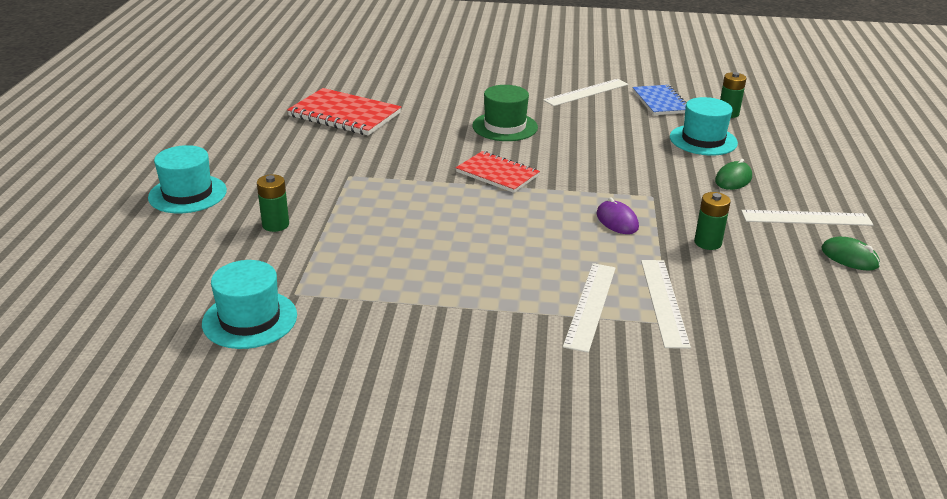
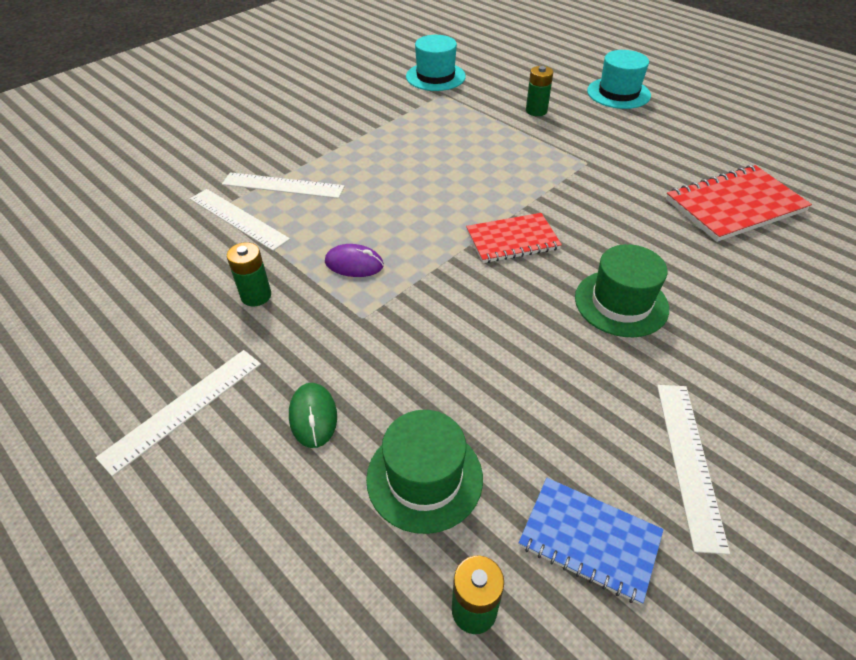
camera: 130 degrees right, 15 degrees up
(590, 305) = (283, 185): white ruler -> white ruler turned 45 degrees counterclockwise
(703, 140) = (424, 478): turquoise hat -> green hat
(849, 257) = (107, 377): green mouse -> none

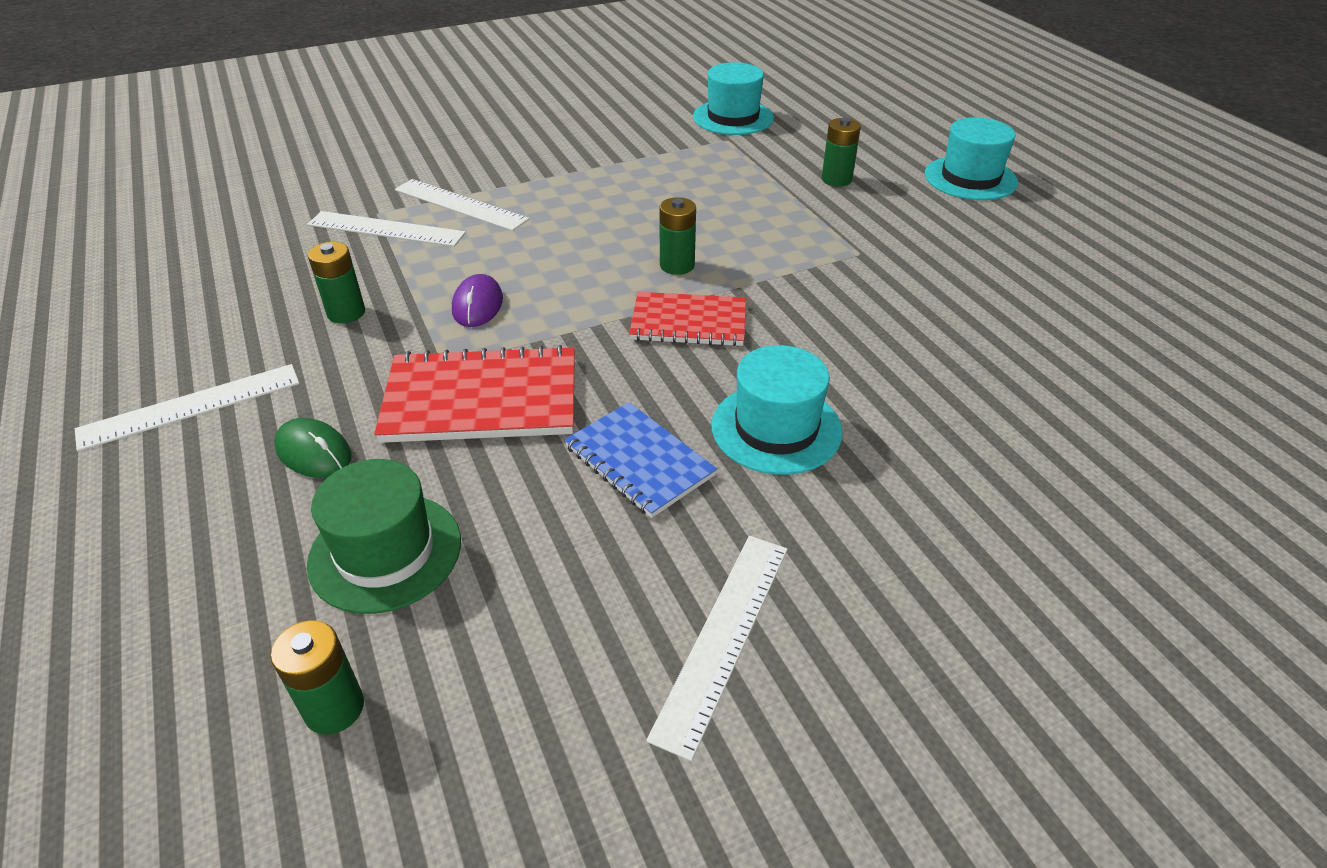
camera: 20 degrees right, 5 degrees down
(238, 218) = (386, 229): white ruler -> white ruler turned 45 degrees counterclockwise
(313, 416) = (314, 452): green mouse -> green mouse turned 60 degrees counterclockwise
(354, 264) = (477, 305): purple mouse -> purple mouse turned 60 degrees clockwise
(475, 199) = (677, 265): none -> green battery
(589, 540) = (525, 682): blue notebook -> blue notebook (639, 461)
(621, 303) = (776, 428): green hat -> turquoise hat
(734, 205) = (1036, 350): red notebook -> red notebook (481, 399)

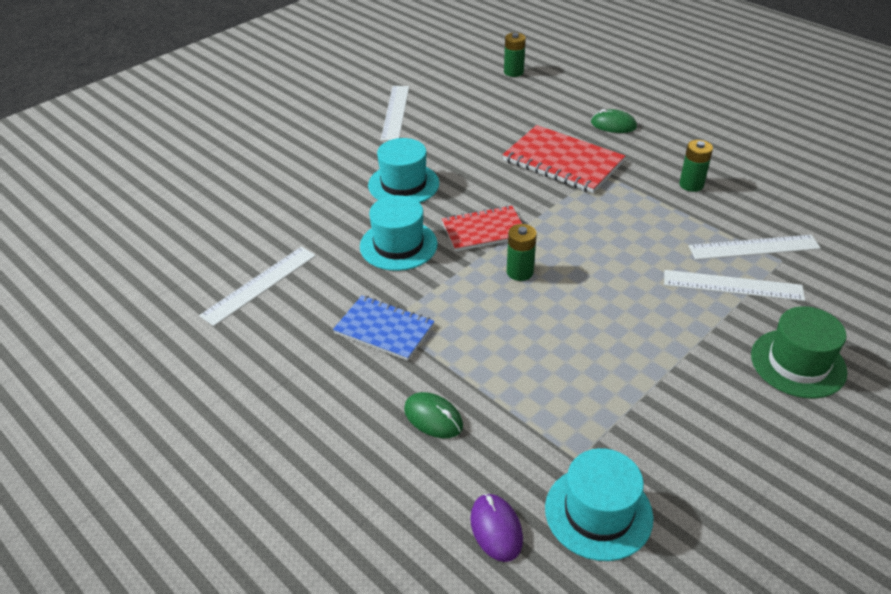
camera: 160 degrees right, 0 degrees up
(190, 406) = (695, 127): white ruler -> white ruler (259, 285)
(385, 552) = (541, 105): green hat -> green hat (798, 363)
(477, 305) = (622, 209): purple mouse -> purple mouse (496, 529)
(481, 399) = (563, 162): red notebook -> red notebook turned 60 degrees clockwise
(639, 461) = (463, 155): blue notebook -> blue notebook (384, 329)
(836, 179) = (433, 417): green battery -> green mouse
(970, 178) = (294, 463): turquoise hat -> turquoise hat (398, 245)

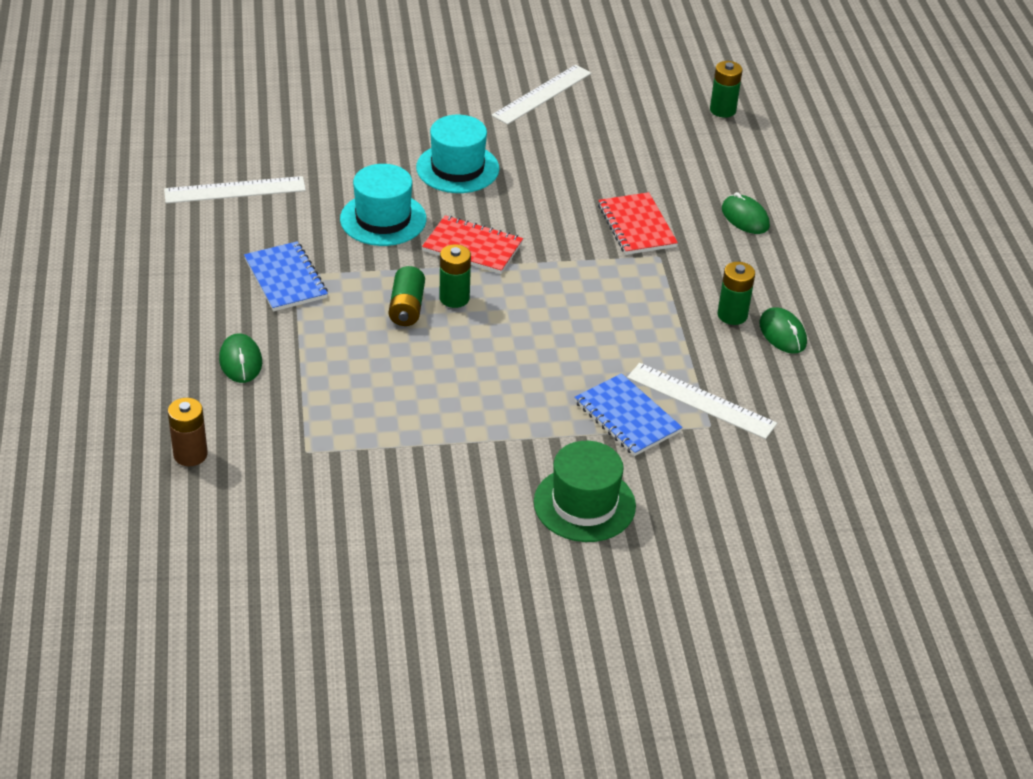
camera: 35 degrees right, 0 degrees up
(496, 529) = (190, 454): purple mouse -> brown battery
(498, 298) = (406, 308): none -> green battery
(563, 162) = (636, 226): red notebook -> red notebook, size x0.66
(598, 512) = (272, 491): turquoise hat -> none
(731, 180) = (782, 333): none -> green mouse
(733, 285) = (627, 417): white ruler -> blue notebook

